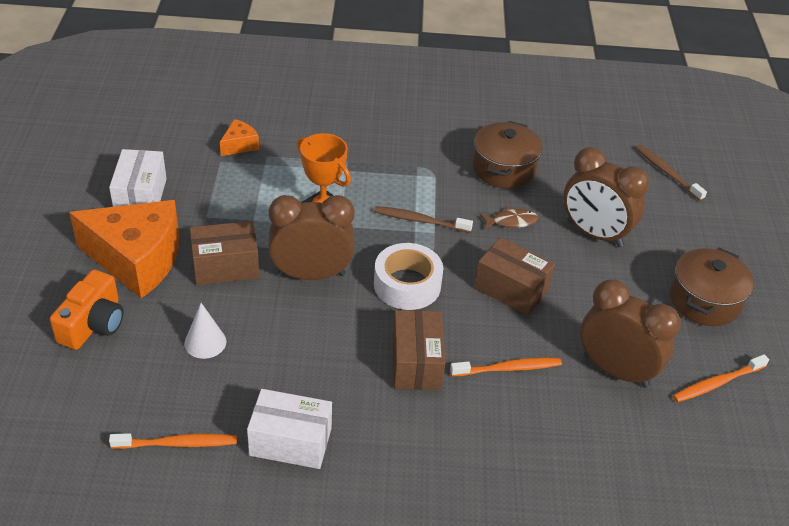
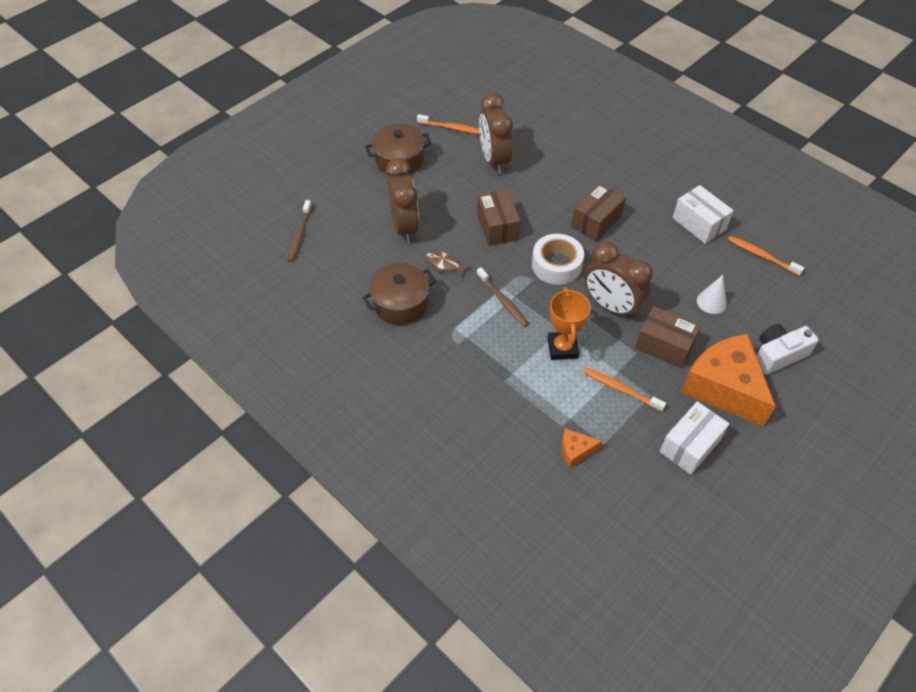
camera: 135 degrees left, 10 degrees up
(93, 324) = (778, 355): orange camera -> white camera
(508, 368) = (549, 191): orange toothbrush -> orange toothbrush (620, 389)

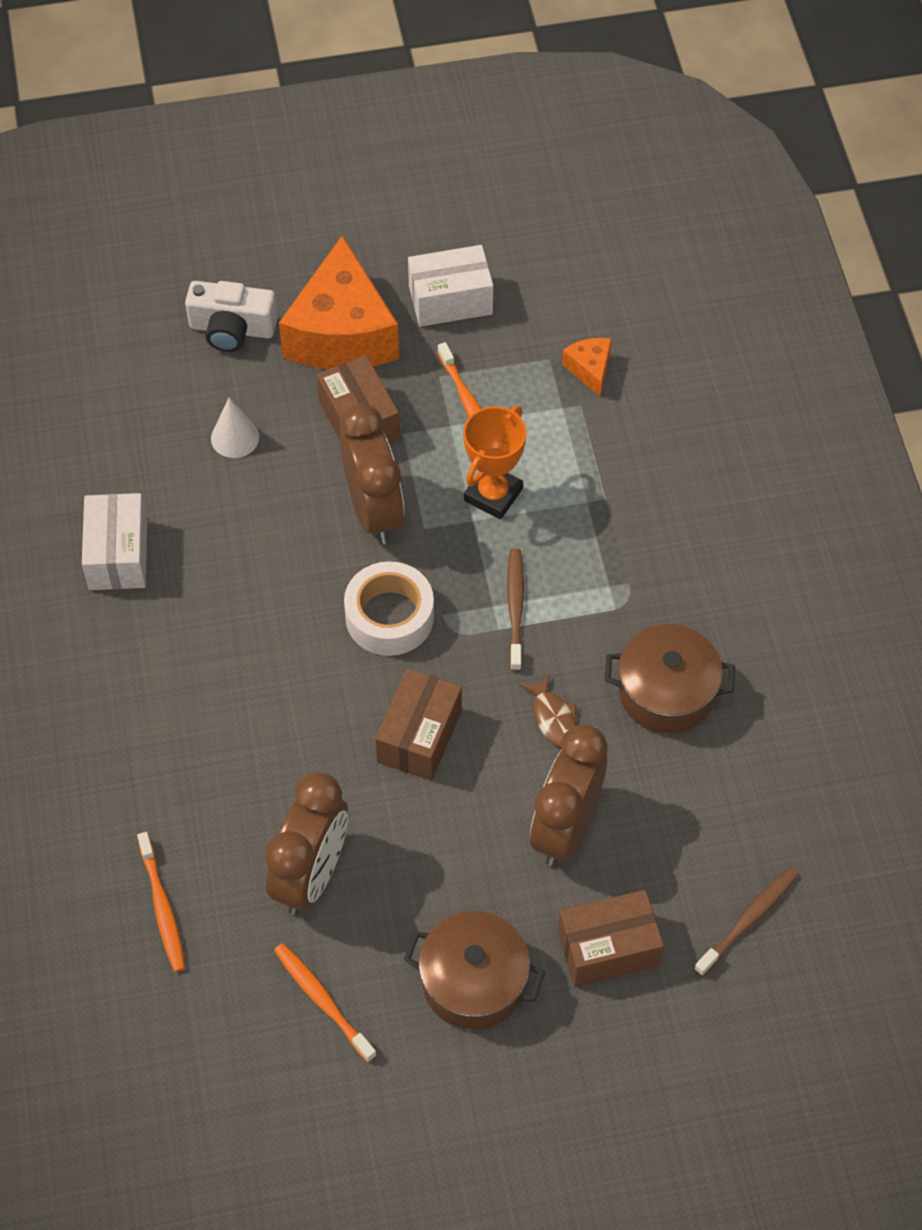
camera: 145 degrees left, 5 degrees up
(575, 451) = (590, 369): orange cheese -> orange cheese turned 135 degrees counterclockwise
(596, 221) = (262, 652): brown box -> brown box (608, 948)
(761, 256) = (92, 456): orange toothbrush -> orange toothbrush (162, 908)

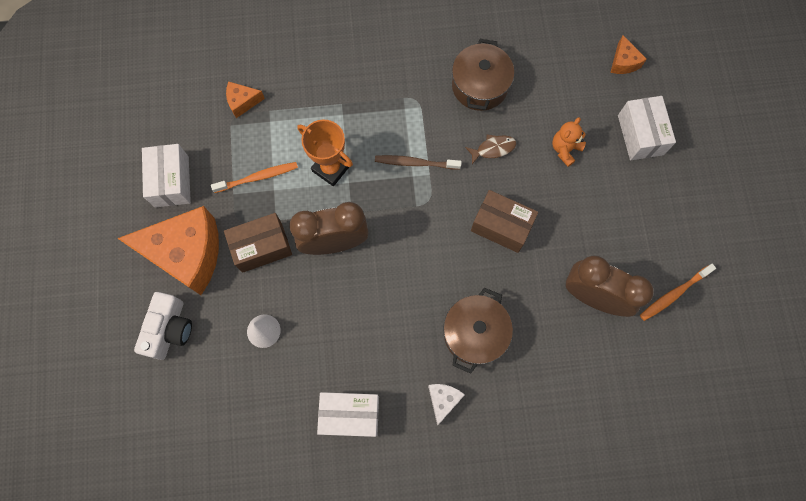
camera: 85 degrees left, 15 degrees up
(141, 671) = (443, 400): none -> white cheese
(162, 908) = (614, 389): orange toothbrush -> none
(389, 617) = (415, 238): white tape -> none
(473, 982) = (661, 208): brown pot -> brown pot (474, 333)
(565, 827) = (565, 149): brown clock -> orange teddy bear
(608, 948) = (640, 135): brown box -> white box
(748, 920) = (623, 62): brown toothbrush -> orange cheese

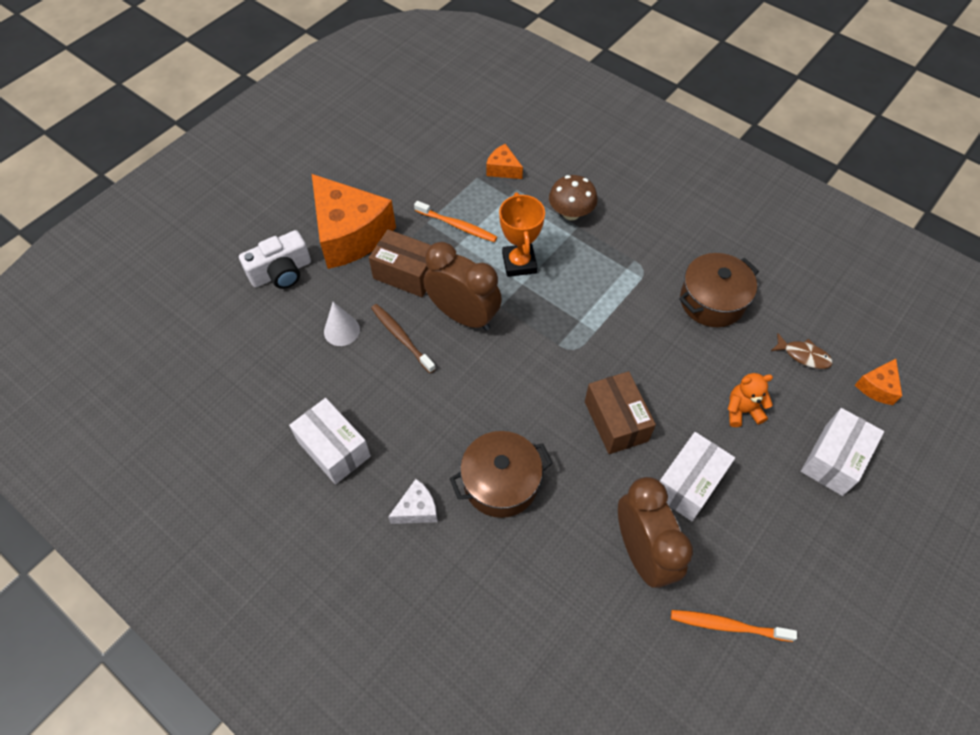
camera: 45 degrees right, 15 degrees down
(171, 181) = (394, 181): white box -> white box (688, 484)
(326, 97) = (571, 213): none -> brown mushroom
(415, 163) = (592, 313): brown toothbrush -> brown toothbrush (401, 337)
(493, 149) = (673, 356): brown fish -> brown fish (803, 355)

